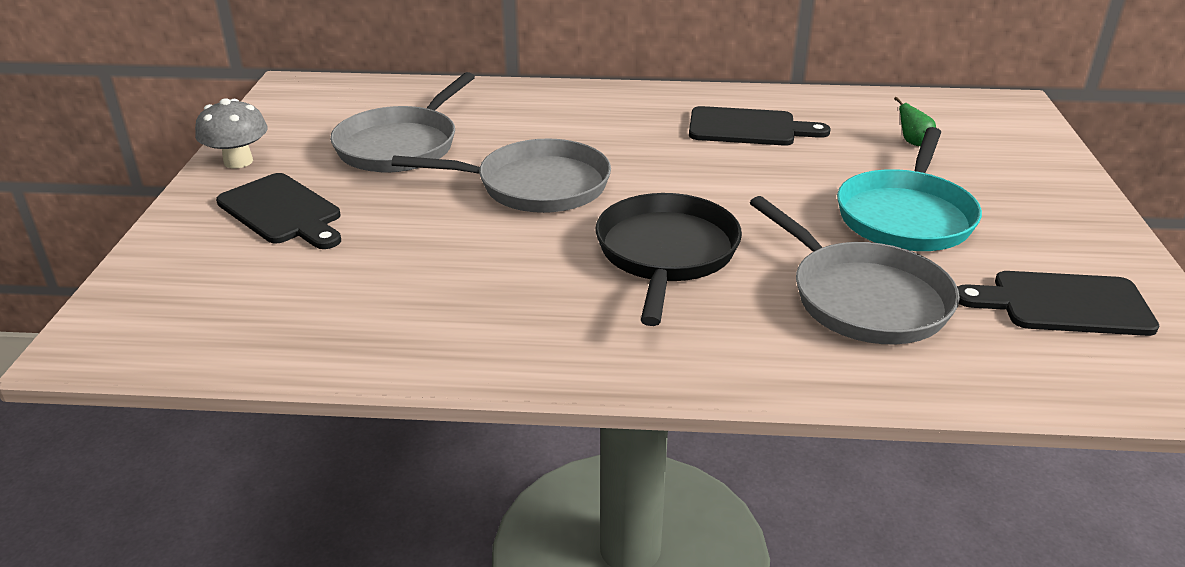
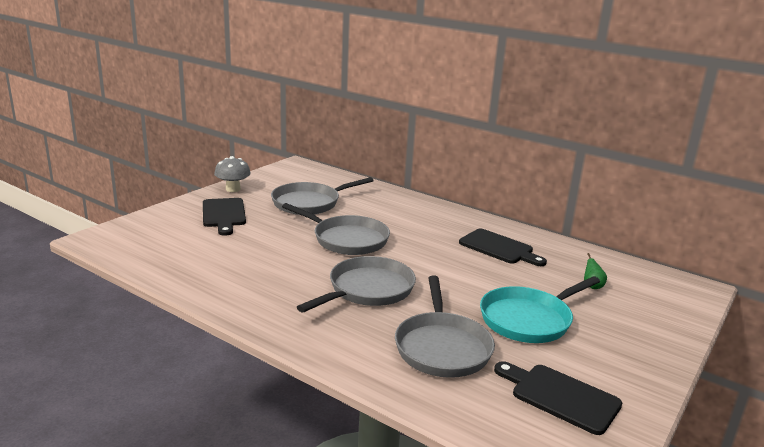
camera: 30 degrees right, 10 degrees down
(666, 254) = (367, 290): black pan -> grey pan

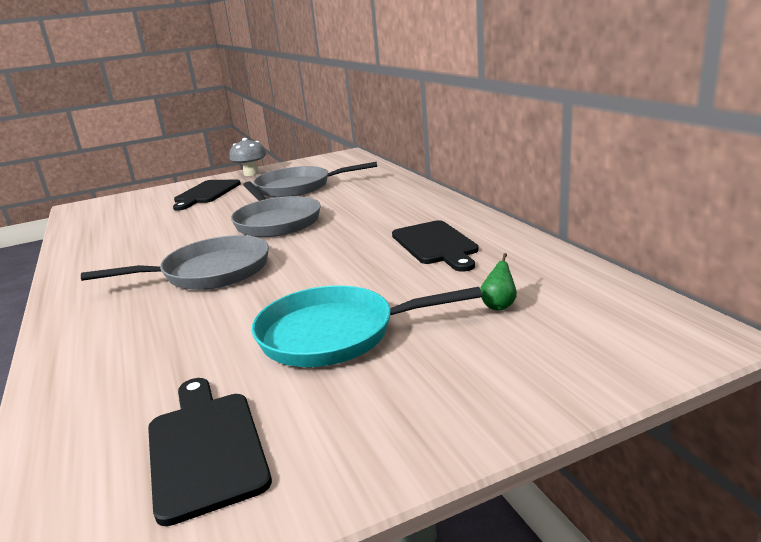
camera: 35 degrees right, 0 degrees up
(442, 347) = (177, 346): grey pan -> none

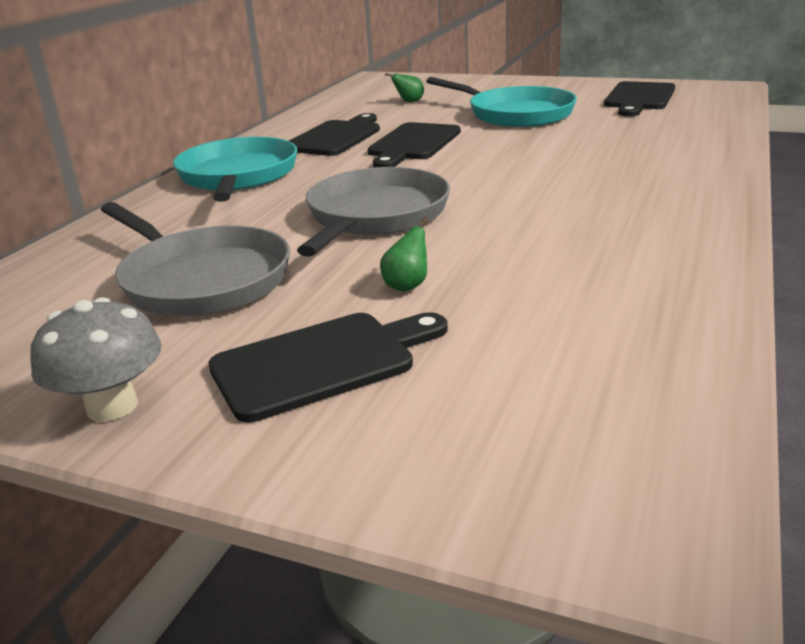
camera: 135 degrees left, 5 degrees up
(209, 212) = (407, 285): none -> green pear
(210, 272) = (538, 178): grey pan -> none
(358, 262) = (413, 144): none -> black cutting board
(410, 207) = (238, 176): none -> turquoise pan

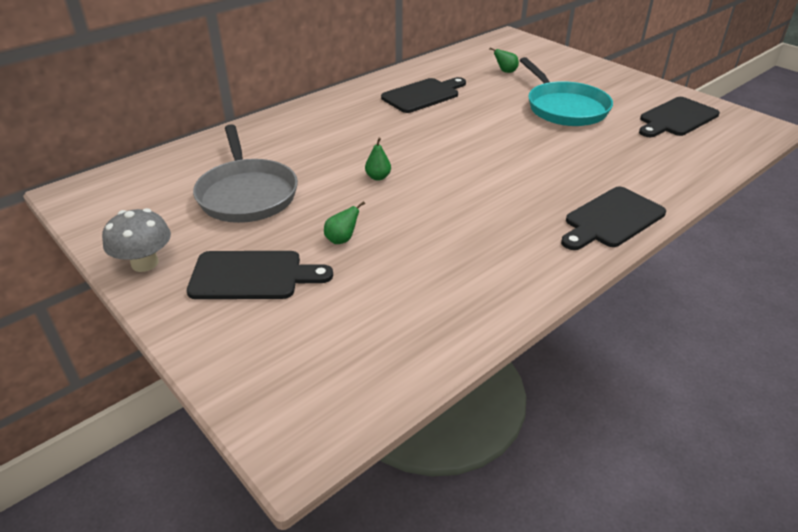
camera: 25 degrees right, 10 degrees up
(238, 176) = (334, 114): turquoise pan -> none
(375, 216) = (378, 177): grey pan -> green pear
(413, 144) = (464, 118): black cutting board -> black cutting board (612, 219)

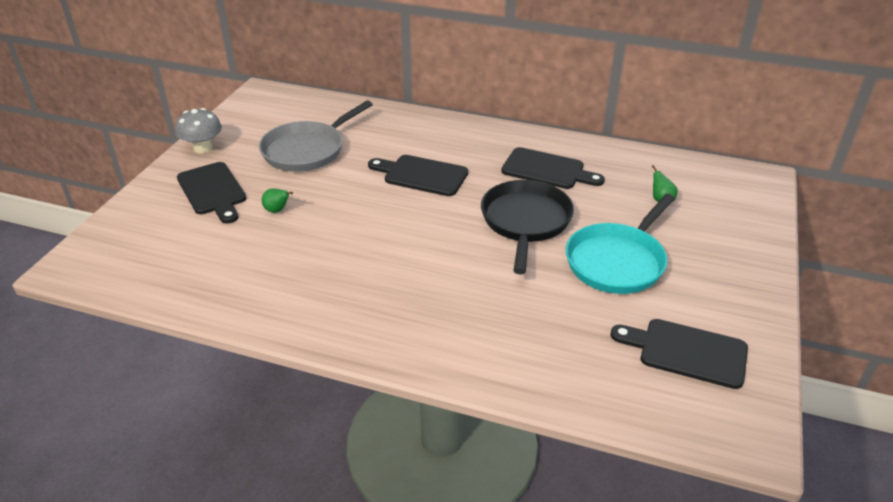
camera: 60 degrees right, 0 degrees up
(378, 177) = (377, 196): green pear -> none
(485, 124) = (525, 222): none -> black pan
(612, 219) = (411, 345): black cutting board -> black cutting board (422, 175)

